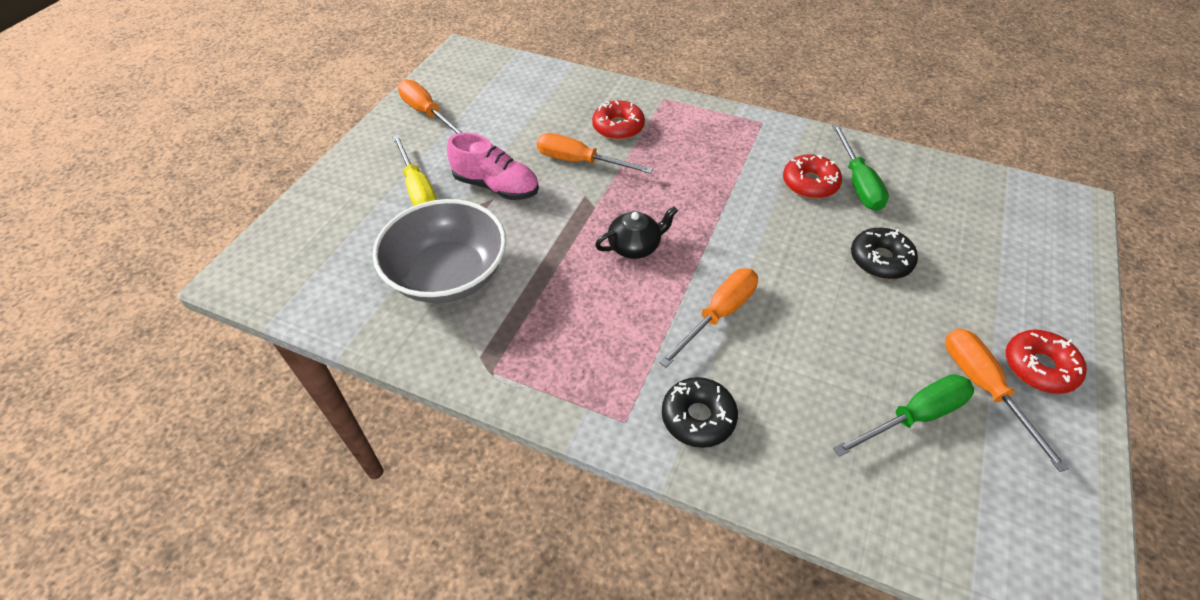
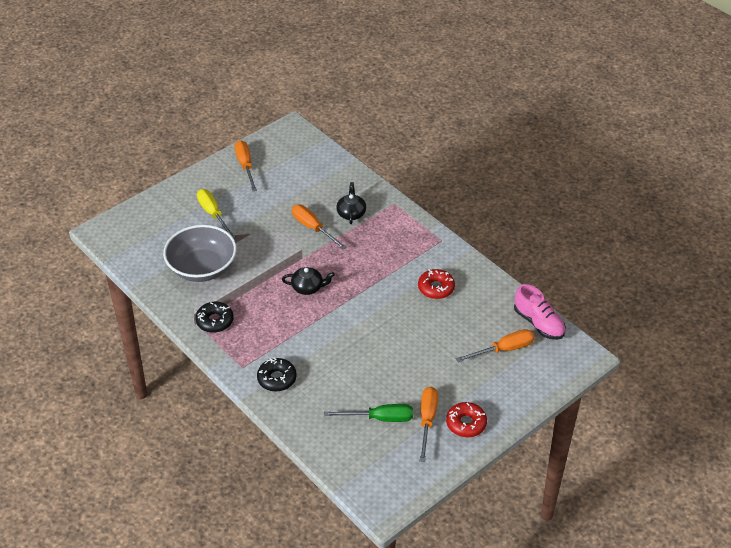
camera: 25 degrees right, 5 degrees down
(418, 190) = (213, 214): yellow screwdriver -> yellow screwdriver turned 150 degrees clockwise
(496, 186) = (256, 227): pink shoe -> pink shoe (538, 323)
(618, 127) = (351, 213): red donut -> black teapot
(718, 315) = (324, 338): orange screwdriver -> orange screwdriver (504, 350)
(858, 183) = (465, 298): green screwdriver -> none
(880, 260) = (435, 343): black donut -> black donut (215, 321)

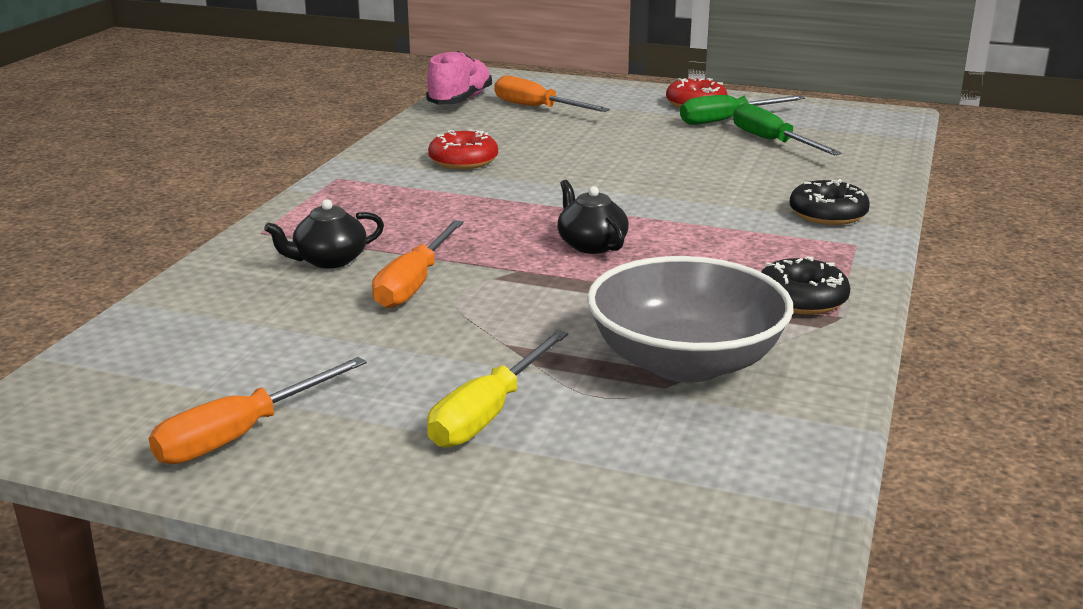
camera: 120 degrees left, 20 degrees down
(427, 420) = (727, 120): orange screwdriver -> green screwdriver

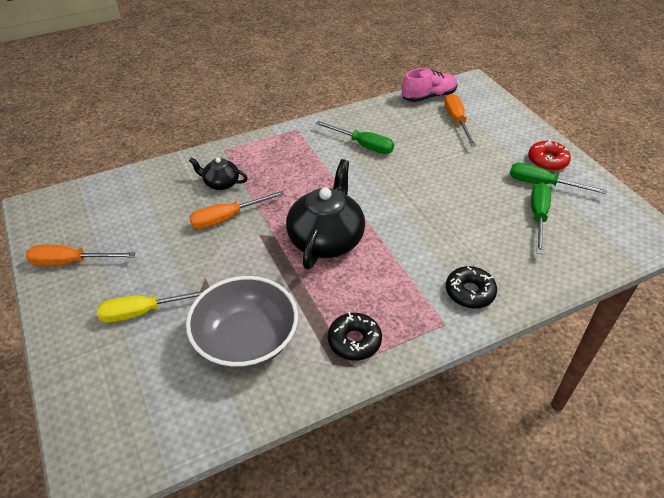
camera: 45 degrees right, 20 degrees up
(463, 161) = (363, 145): red donut -> green screwdriver
(591, 245) = (326, 239): black teapot -> black teapot, size x1.94

